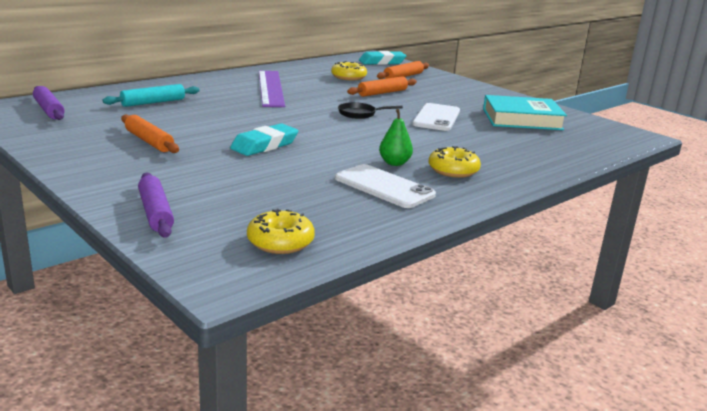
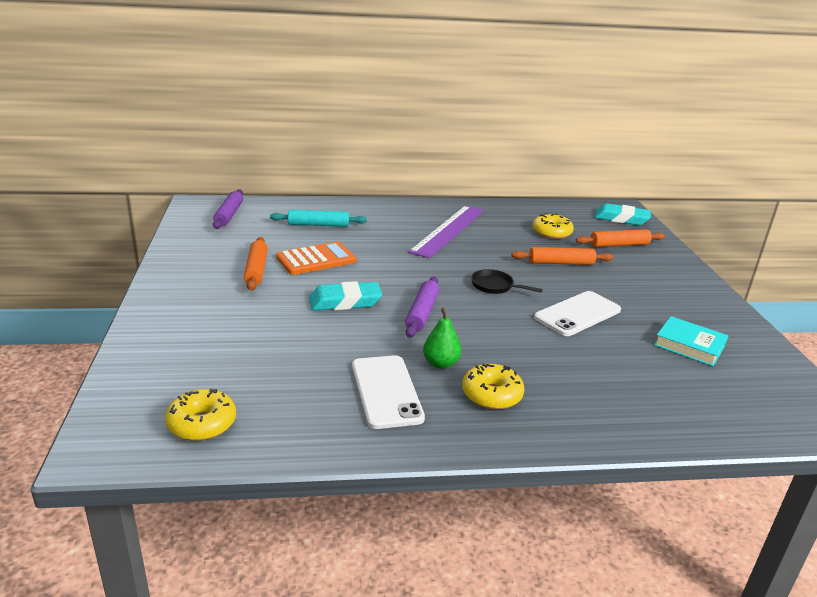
camera: 35 degrees right, 5 degrees up
(155, 213) = (156, 352): purple rolling pin -> purple rolling pin (422, 313)
(192, 125) = (316, 259): none -> orange calculator
(522, 119) = (689, 345): turquoise book -> turquoise book, size x0.64

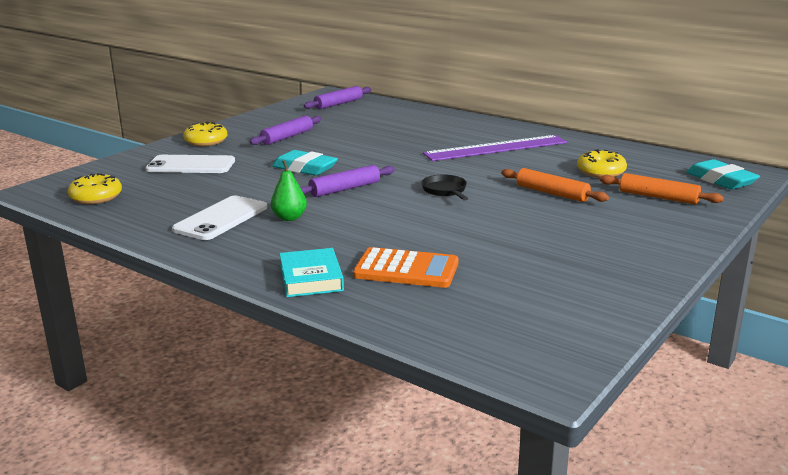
camera: 45 degrees right, 5 degrees down
(256, 269) = (287, 137): orange rolling pin -> purple rolling pin
(316, 259) = (341, 141): orange calculator -> orange calculator (406, 269)
(318, 225) = (391, 122): turquoise rolling pin -> none
(491, 395) = (283, 244): yellow donut -> yellow donut (206, 141)
(577, 314) = (476, 227): white phone -> white phone (191, 165)
(689, 345) = (533, 278): turquoise book -> turquoise book (311, 278)

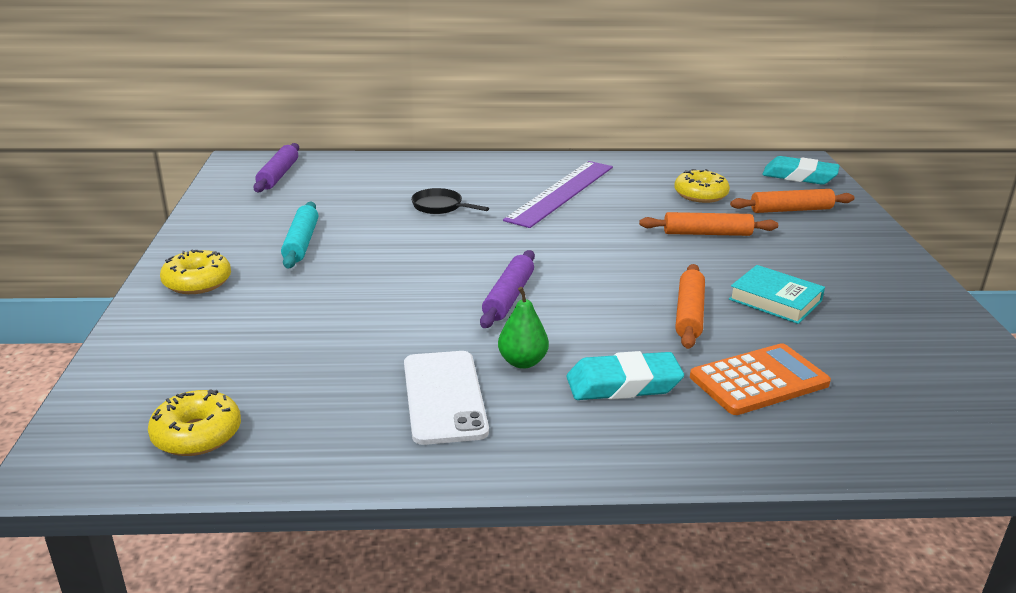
camera: 40 degrees left, 5 degrees up
(191, 165) = (246, 328): white phone -> none
(287, 137) = (301, 243): purple rolling pin -> turquoise rolling pin
(305, 168) = (409, 283): turquoise eraser -> turquoise eraser (623, 384)
(311, 278) = (698, 437): turquoise book -> turquoise book (775, 300)
(437, 227) = (689, 314): none -> orange rolling pin
(445, 191) = (612, 263): black pan -> black pan (440, 207)

